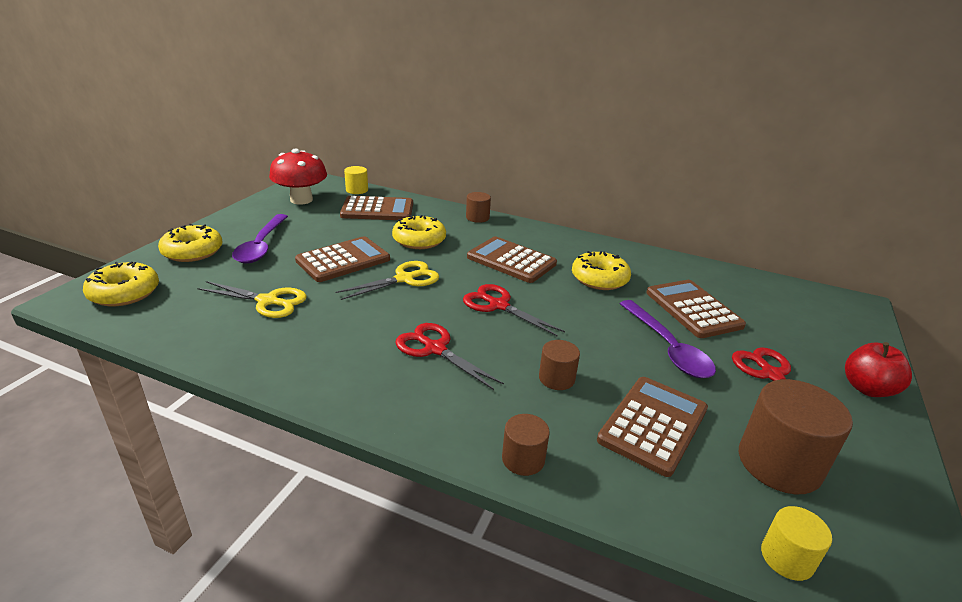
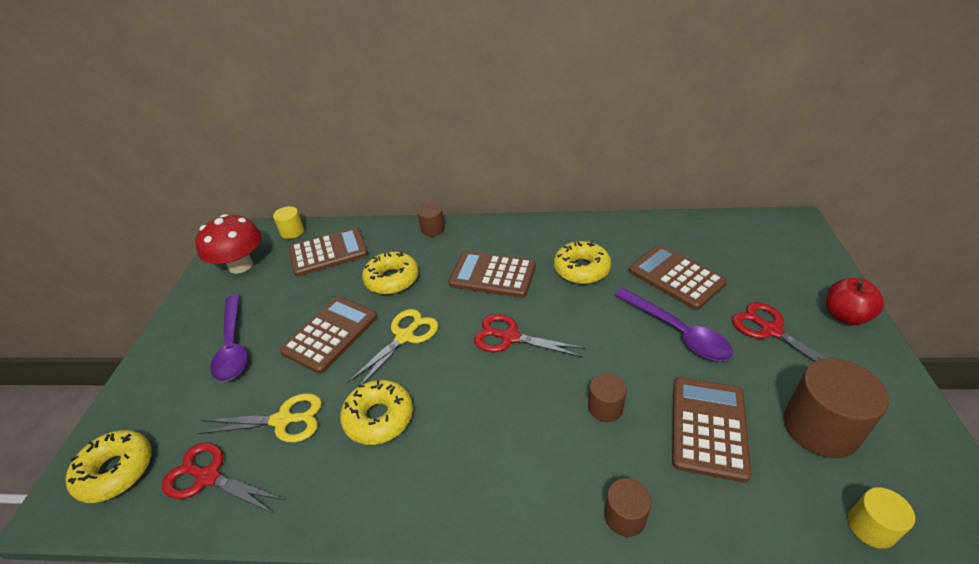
camera: 15 degrees left, 10 degrees up
(192, 251) = (161, 382): yellow donut -> yellow donut (379, 418)
(435, 349) = (480, 416): red scissors -> red scissors (208, 477)

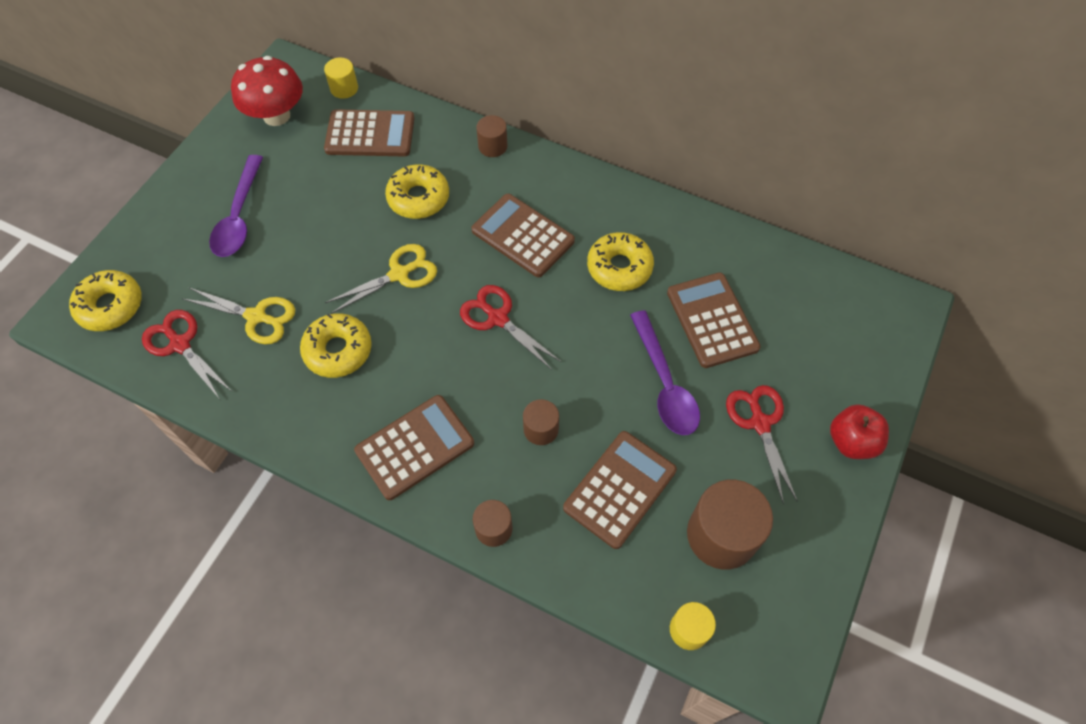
camera: 20 degrees right, 20 degrees up
(330, 334) = (331, 241): brown calculator -> brown calculator (415, 447)

